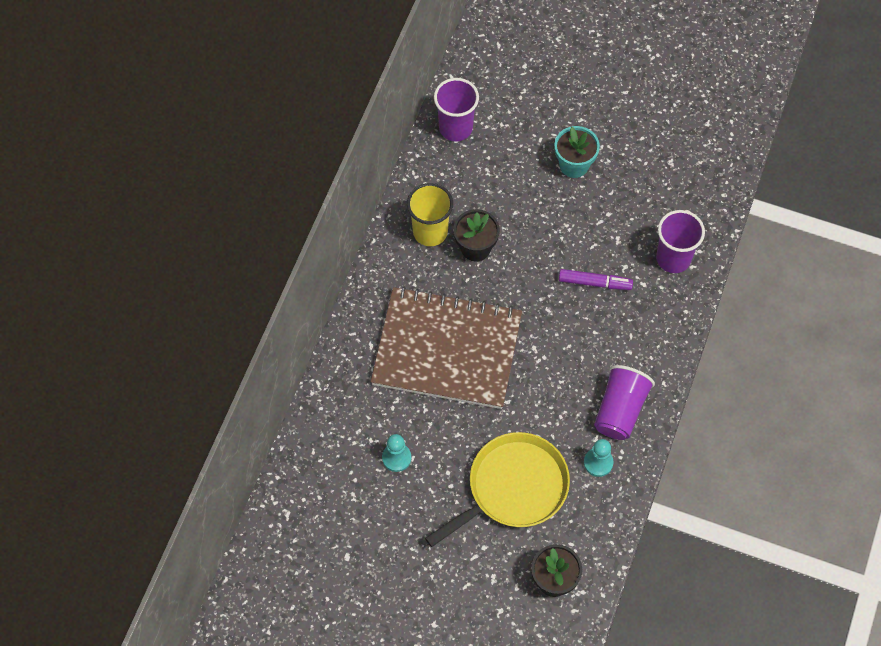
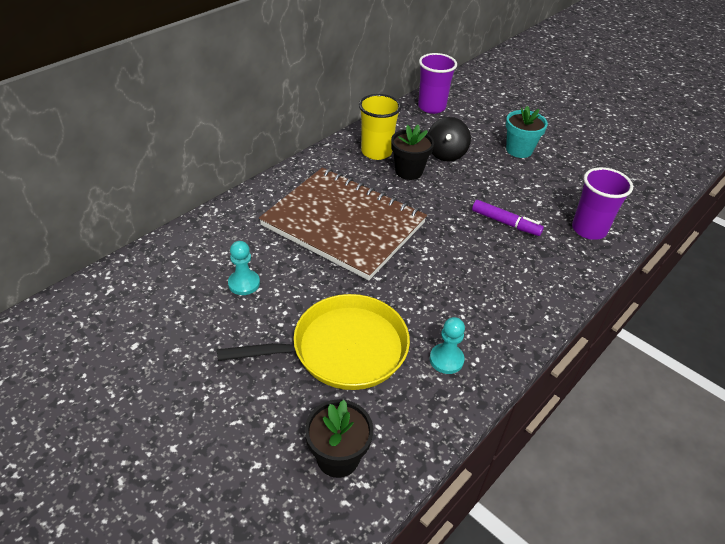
camera: 20 degrees right, 20 degrees down
(502, 203) = (446, 154): none -> black spinning top
(620, 410) = (490, 323): purple cup -> none

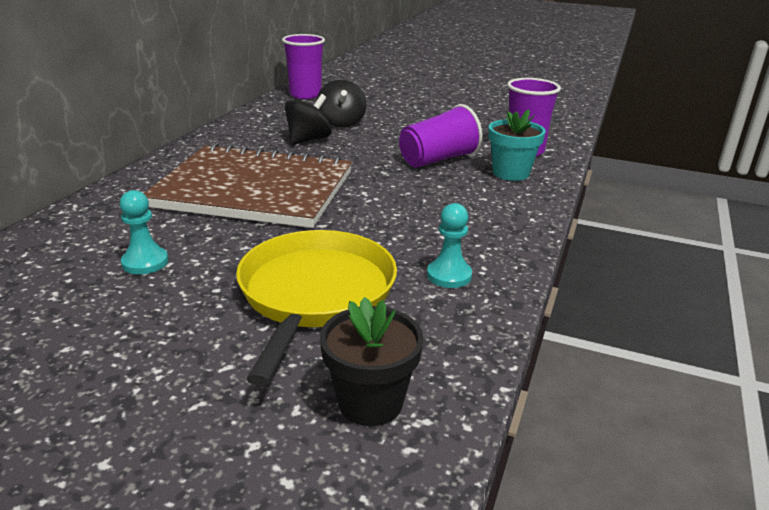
camera: 20 degrees left, 15 degrees down
(343, 349) = (315, 294): yellow pan -> yellow pan turned 45 degrees counterclockwise
(376, 152) = (262, 132): yellow cup -> none
(409, 171) = (308, 140): black flower pot -> black spinning top
(505, 223) = (438, 160): purple marker -> purple cup
(519, 150) = (416, 110): turquoise flower pot -> turquoise flower pot (511, 173)

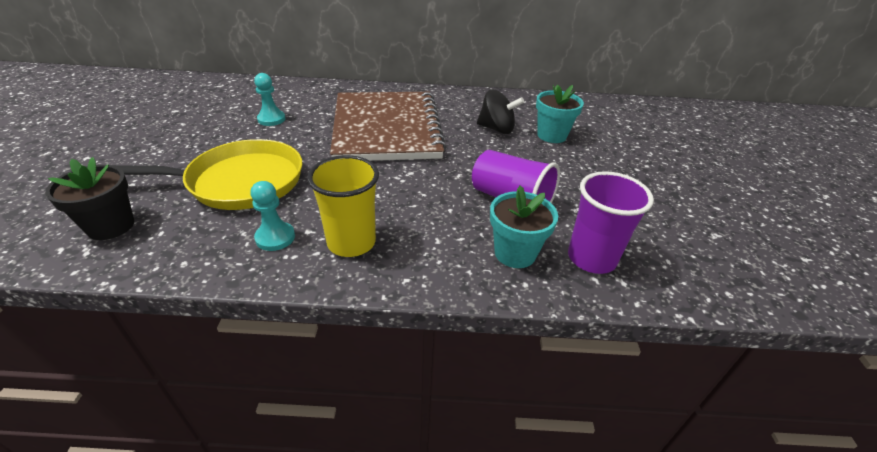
camera: 70 degrees right, 10 degrees up
(305, 95) = (599, 107): purple cup -> none
(341, 123) = (551, 135): black spinning top -> turquoise flower pot
(473, 236) = (351, 242): none -> yellow cup

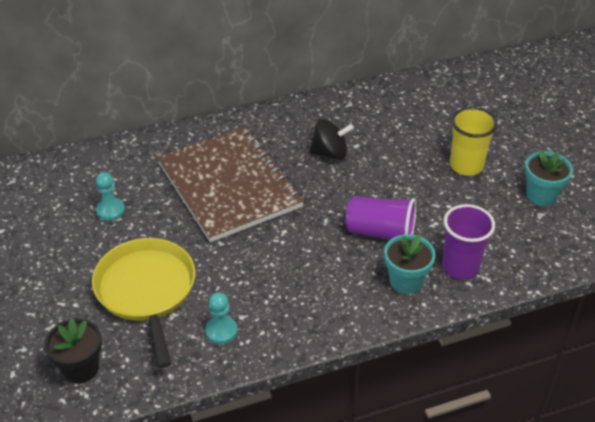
camera: 20 degrees left, 5 degrees up
(240, 182) = (146, 290): yellow pan -> yellow pan turned 75 degrees counterclockwise
(351, 242) = (282, 314): yellow cup -> yellow cup (466, 166)
(551, 135) = (382, 146): turquoise flower pot -> turquoise flower pot (541, 195)

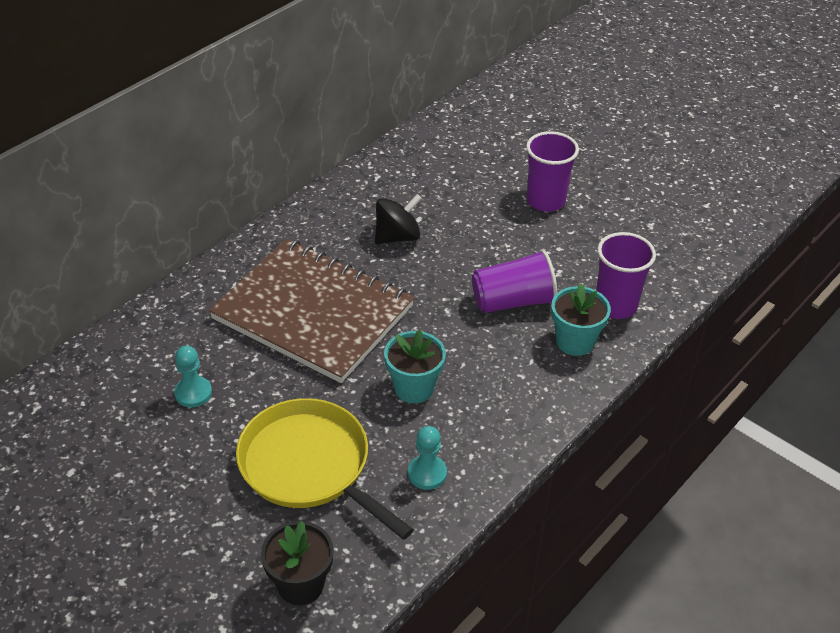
camera: 30 degrees left, 0 degrees up
(466, 166) = (545, 201): yellow cup -> purple cup
(541, 195) = (637, 205): turquoise flower pot -> turquoise flower pot (414, 388)

